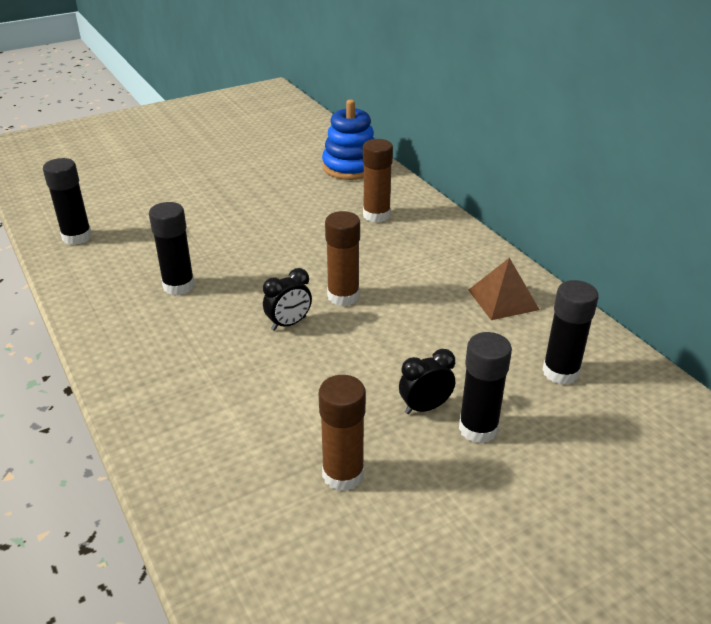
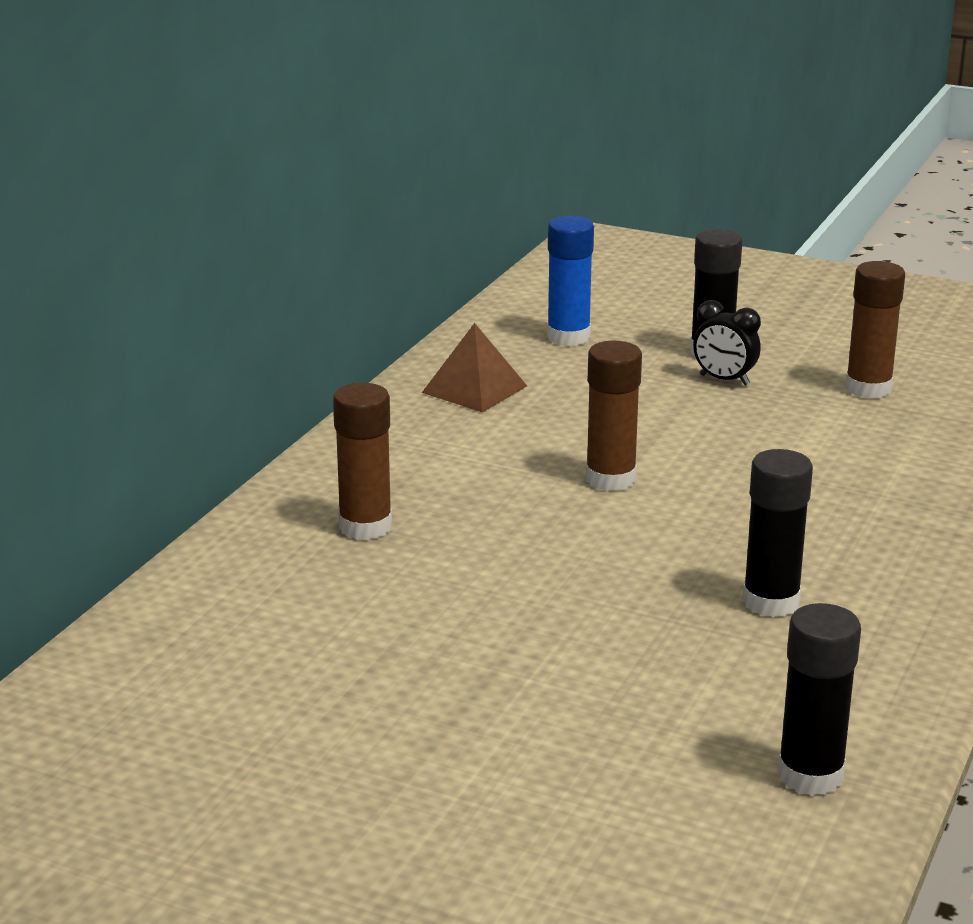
camera: 125 degrees left, 10 degrees down
(289, 324) = (717, 491): black clock -> none
(350, 167) = (208, 610): blue stacking toy -> none
(560, 372) = (568, 337): black glue stick -> blue glue stick

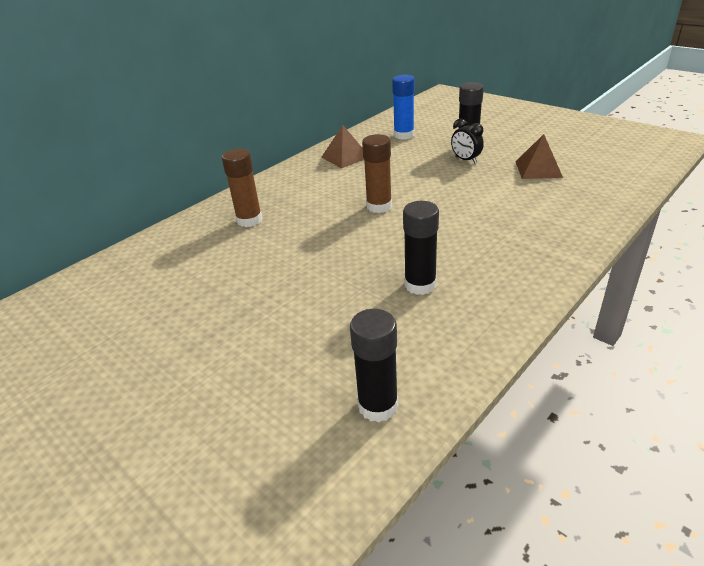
camera: 20 degrees right, 10 degrees up
(868, 388) = (538, 169): brown glue stick -> brown pyramid

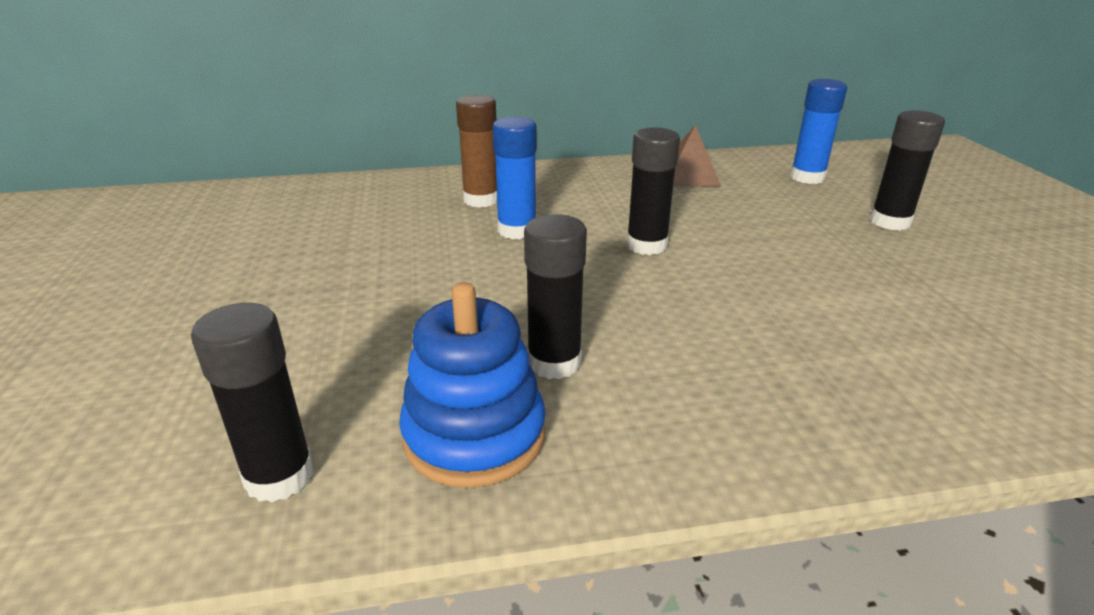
camera: 35 degrees right, 5 degrees down
(300, 229) = (517, 230): none -> blue glue stick
(379, 206) = (647, 245): brown glue stick -> black glue stick
(434, 335) = (474, 435): none -> blue stacking toy
(466, 160) = (860, 238): black clock -> none
(538, 169) = (976, 296): brown pyramid -> none

